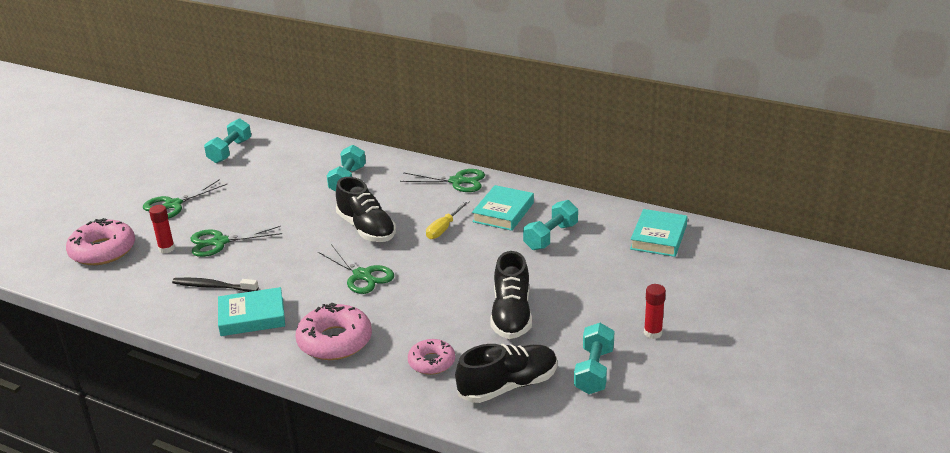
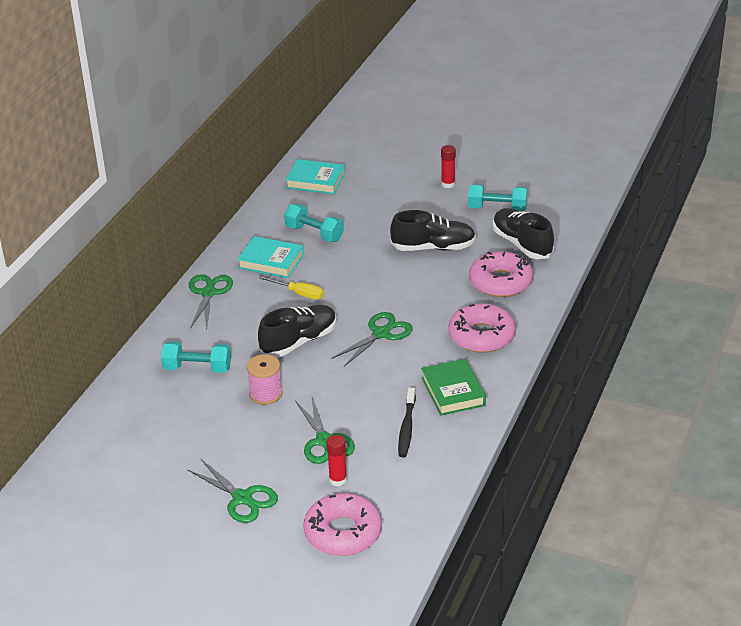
camera: 95 degrees left, 5 degrees up
(230, 151) = (111, 478): turquoise dumbbell -> none
(252, 316) = (453, 391): turquoise book -> green book
(298, 213) = (265, 394): none -> pink spool
(431, 362) = (500, 282): pink donut -> pink donut, size x1.64

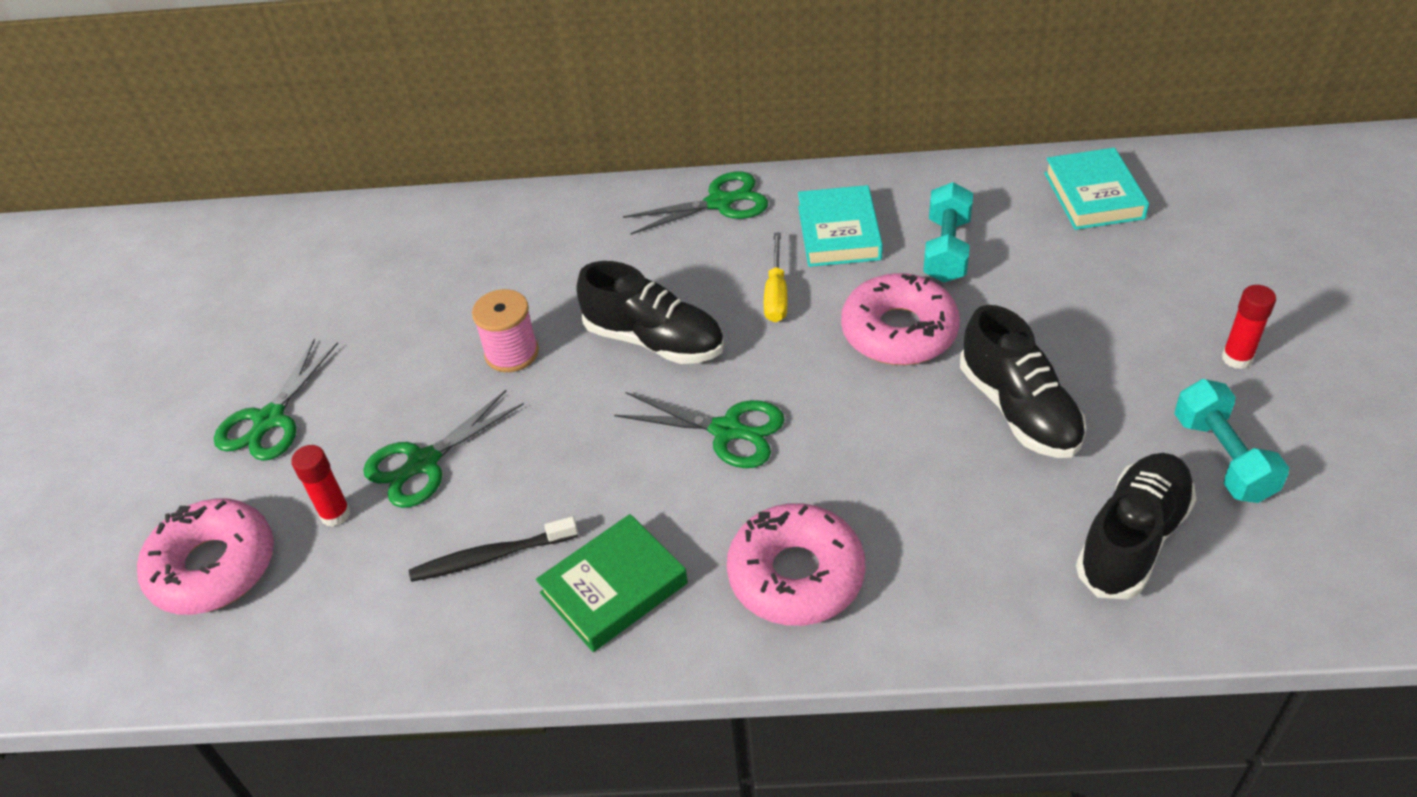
camera: 70 degrees right, 10 degrees up
(197, 368) = (541, 261): turquoise dumbbell -> none
(500, 282) = (982, 547): pink donut -> pink donut (899, 331)

